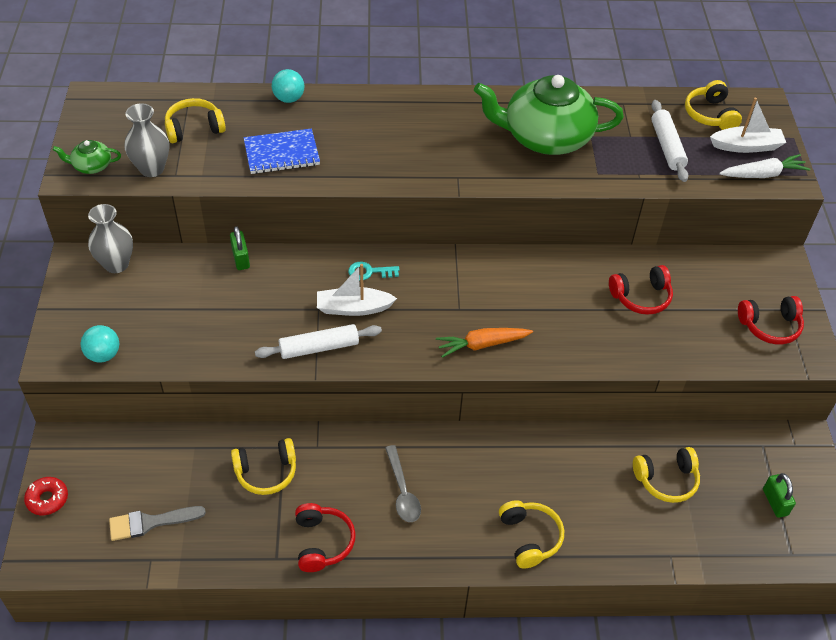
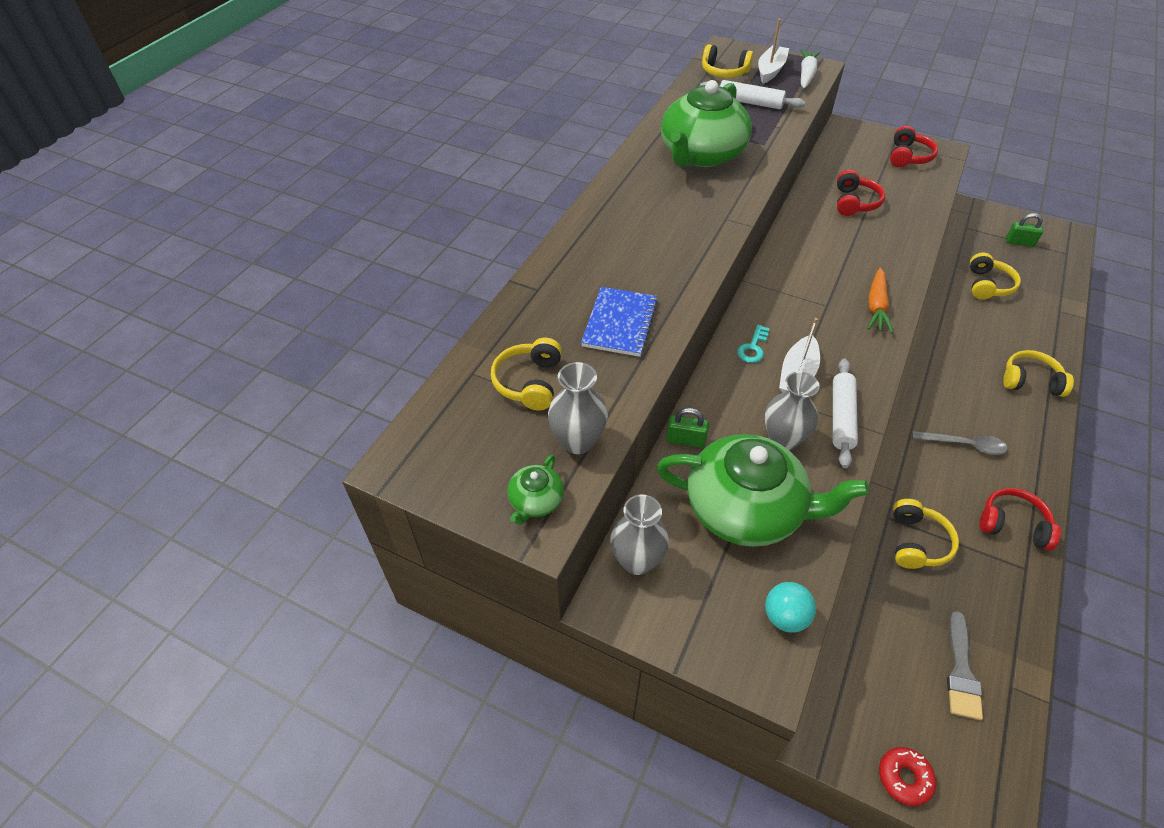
camera: 60 degrees left, 0 degrees up
(190, 310) = (746, 509): none -> green teapot
(273, 316) = (783, 439): none -> grey vase
(289, 99) = (532, 292): turquoise ball -> none

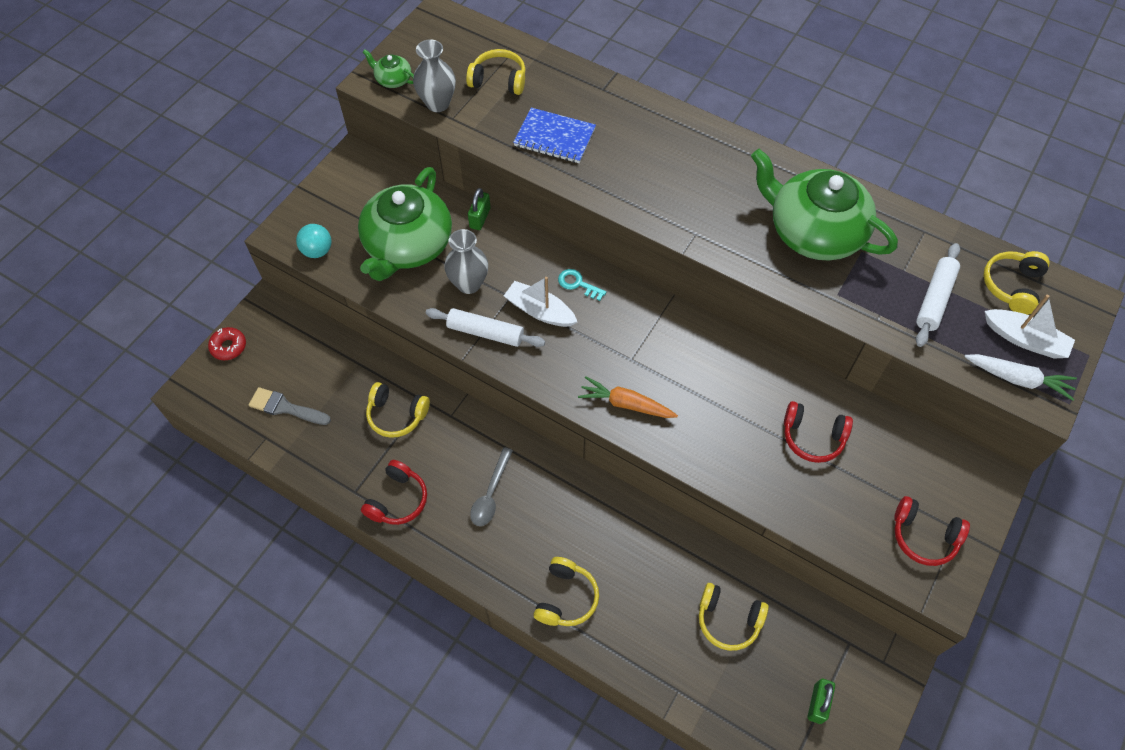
camera: 95 degrees right, 10 degrees up
(637, 560) = (380, 175): grey vase -> none

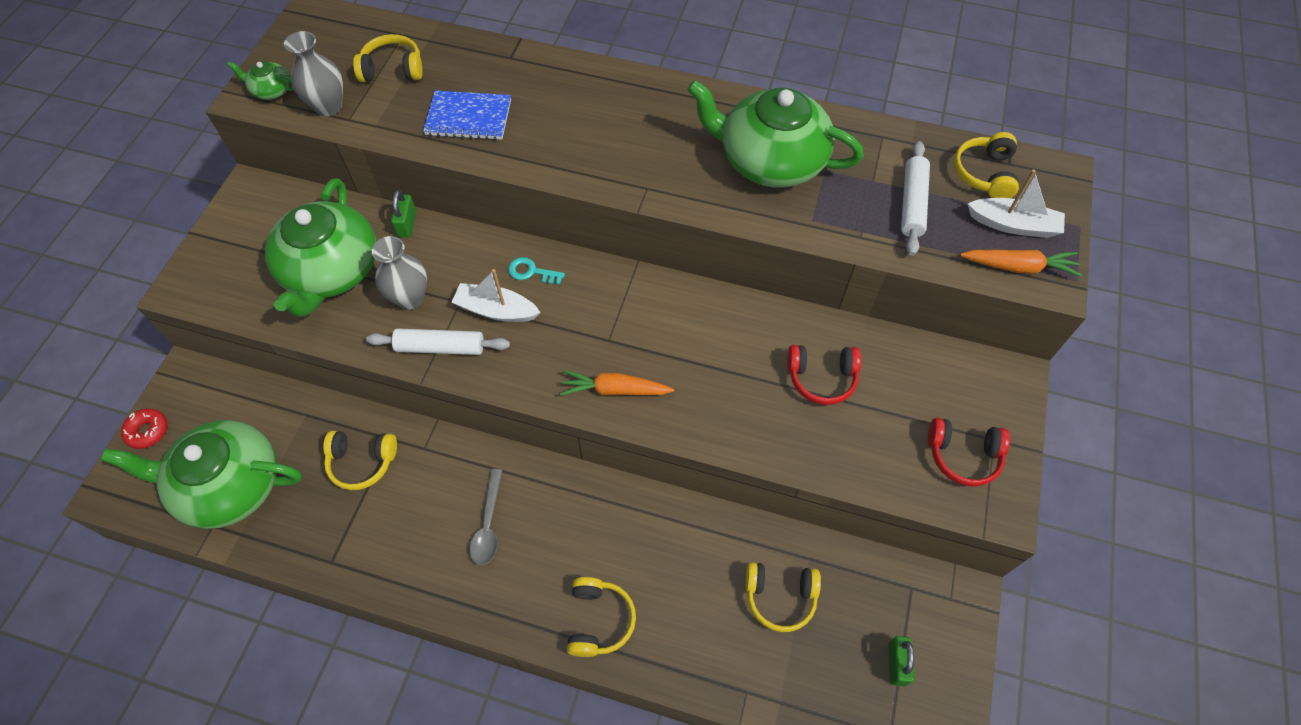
camera: 15 degrees left, 0 degrees up
(285, 407) = (229, 485): grey brush -> green teapot
(317, 251) = (226, 299): turquoise ball -> none
(398, 500) = (383, 558): red headphones -> none
(1018, 379) = (1019, 267): white carrot -> orange carrot

